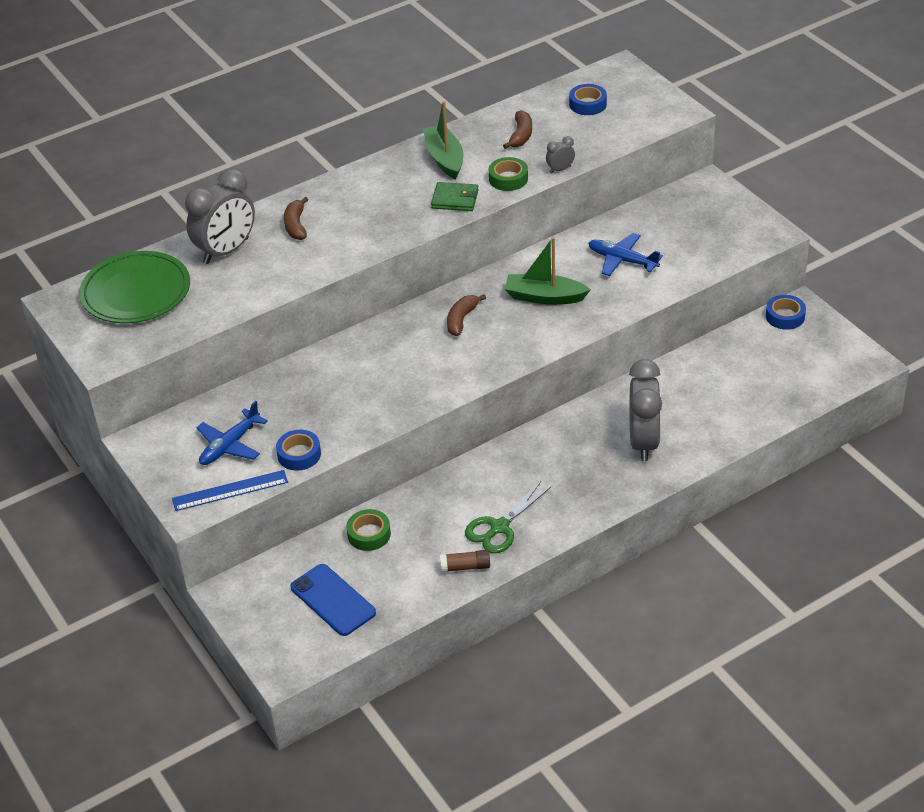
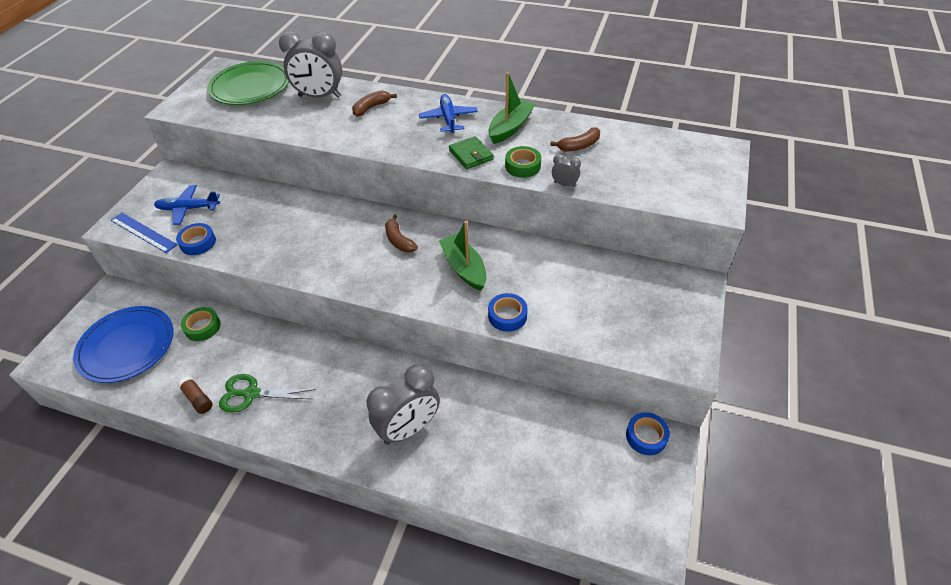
camera: 50 degrees right, 5 degrees up
(333, 600) = (127, 346): blue phone -> blue plate
(461, 319) = (399, 240): brown banana -> brown banana turned 105 degrees counterclockwise
(587, 104) = (658, 157): blue tape -> blue tape (507, 316)
(622, 260) = (550, 287): blue plane -> blue plane (448, 119)

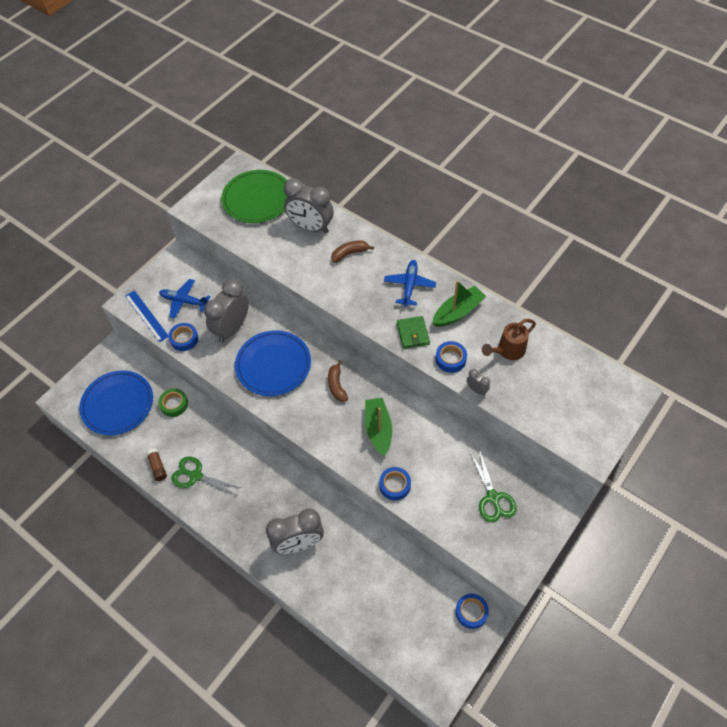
camera: 20 degrees right, 10 degrees up
(255, 219) = (232, 328): none -> grey clock
(317, 240) = (273, 365): none -> blue plate
(522, 166) = (450, 359): green tape -> blue tape
(579, 146) = (507, 351): brown banana -> brown watering can
(623, 296) = (493, 498): none -> green scissors

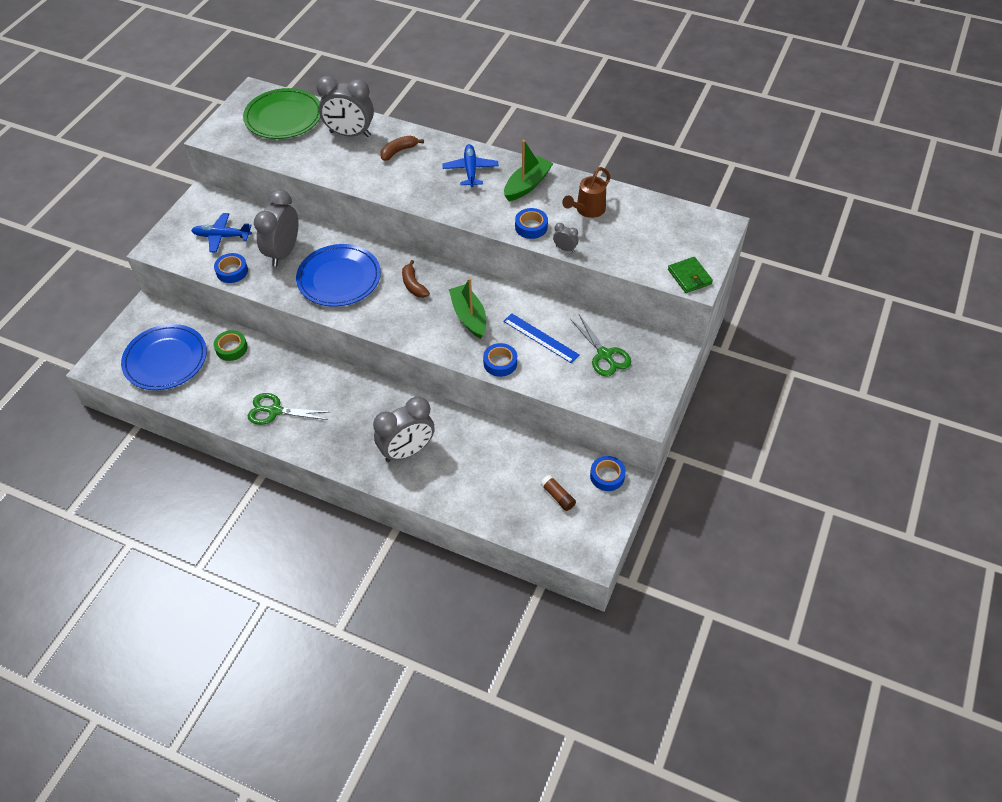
camera: 15 degrees left, 5 degrees down
(146, 316) = (182, 257): blue ruler -> blue ruler (540, 338)
(158, 467) = (229, 411): brown glue stick -> brown glue stick (557, 496)
(413, 333) = (485, 211): green wallet -> green wallet (689, 277)

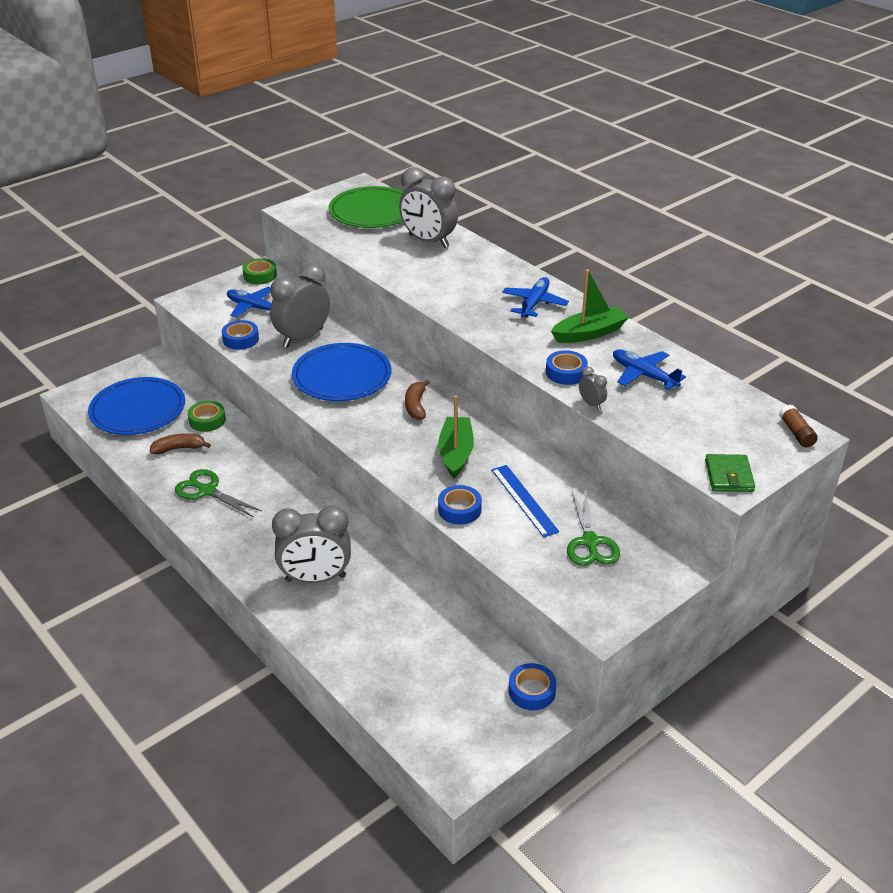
camera: 25 degrees right, 15 degrees down
(205, 202) = (260, 276): none -> green tape
(399, 151) = (468, 268): brown banana -> brown banana (179, 448)
(557, 496) = (456, 690): brown glue stick -> brown glue stick (796, 433)
(587, 210) = (644, 375): brown watering can -> blue plane

